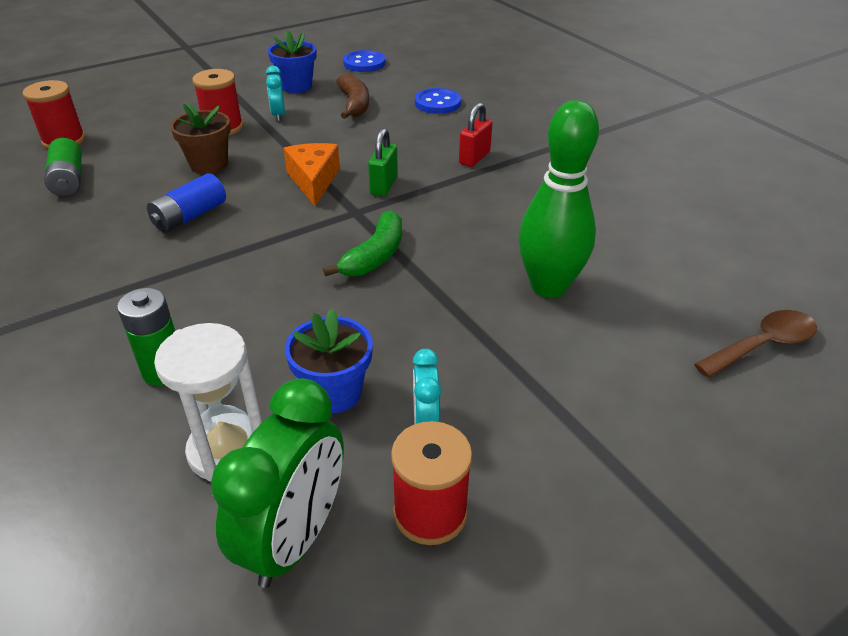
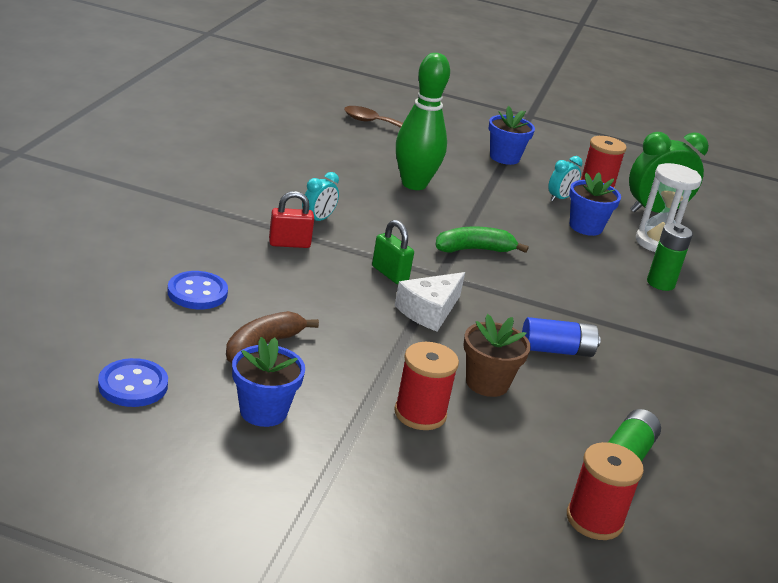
camera: 135 degrees left, 10 degrees down
(278, 115) = (348, 388): turquoise clock -> turquoise clock (318, 220)
(314, 180) = (429, 311): orange cheese -> white cheese
(384, 186) = (390, 274): green padlock -> green padlock turned 75 degrees clockwise
(595, 442) = (504, 157): none -> blue flower pot

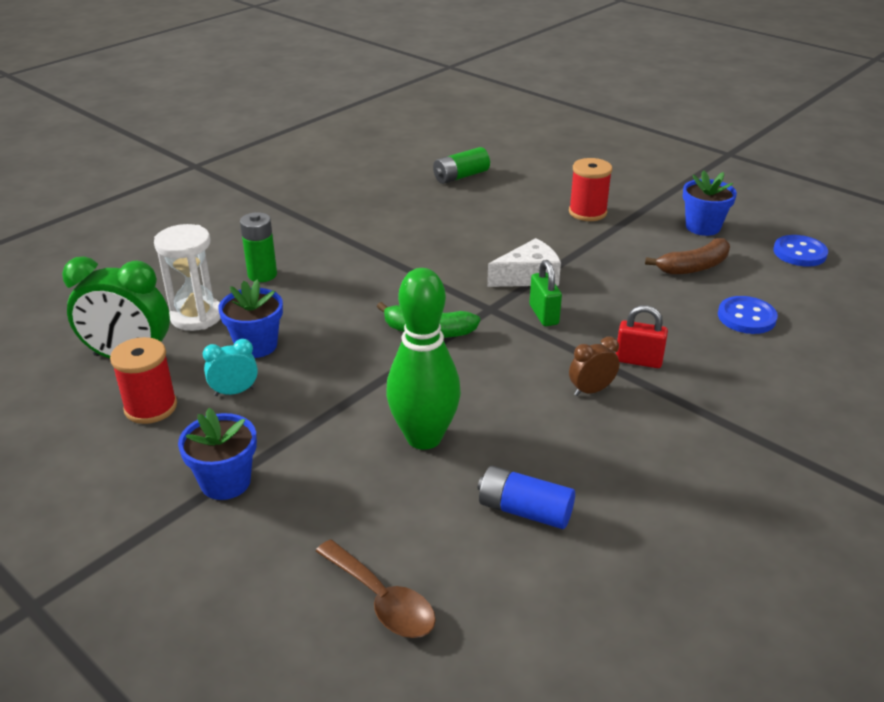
camera: 150 degrees left, 5 degrees up
(318, 220) = (591, 390): turquoise clock -> brown clock
(487, 383) = (521, 222): brown flower pot -> none
(556, 350) = (440, 235): blue battery -> blue battery (524, 511)
(594, 520) = (514, 157): red spool -> none

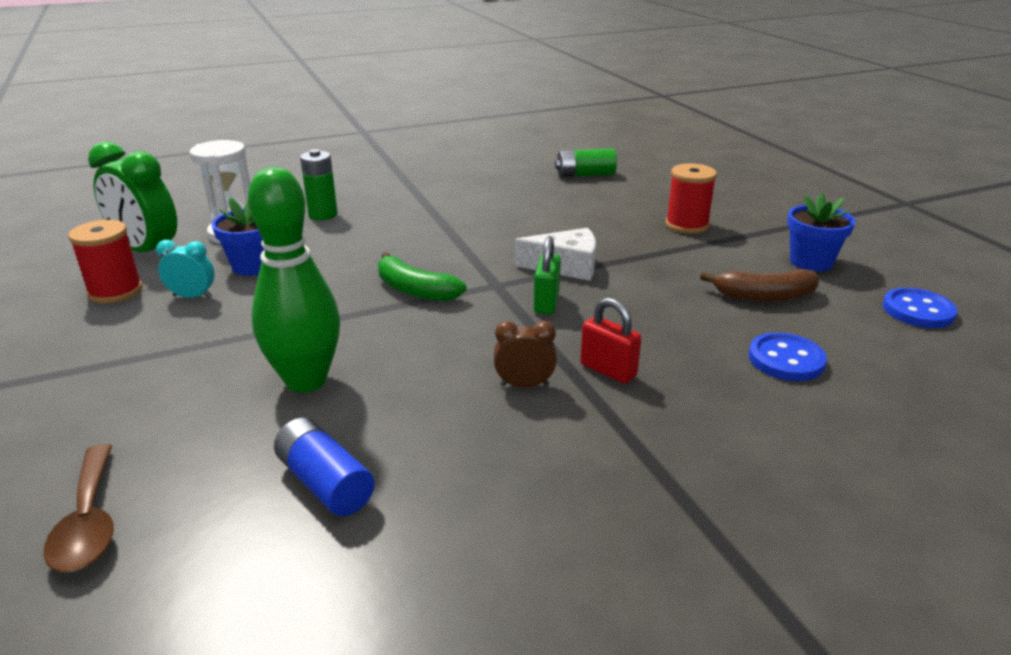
camera: 25 degrees right, 5 degrees down
(225, 482) = (95, 366): blue flower pot -> none

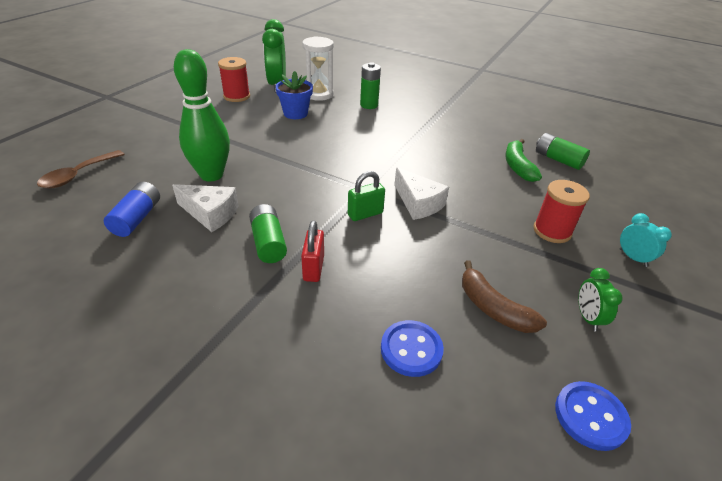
camera: 50 degrees right, 10 degrees up
(192, 297) = (252, 114): turquoise clock -> turquoise clock (633, 258)
(403, 410) = (210, 214): none -> white cheese
(415, 290) = (326, 165): green banana -> green banana (517, 166)
(524, 385) = (268, 242): brown clock -> green battery
(811, 262) = (587, 318): blue flower pot -> green clock

